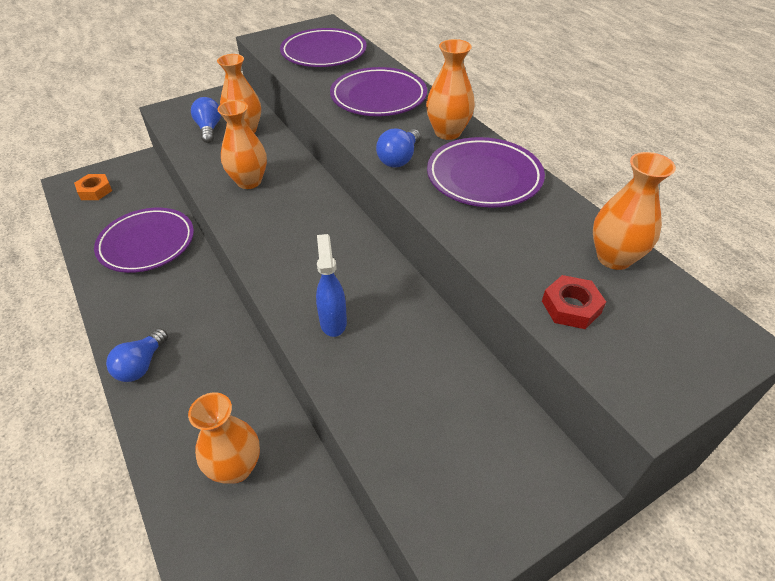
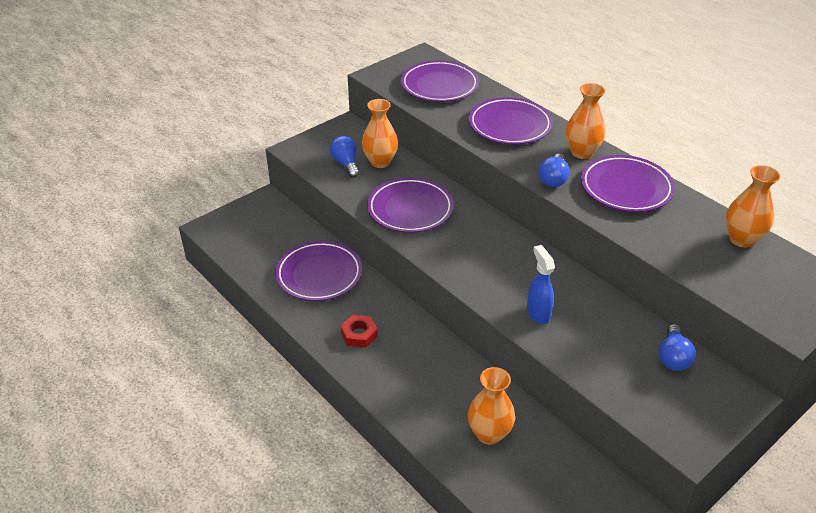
camera: 10 degrees left, 5 degrees down
(95, 190) = (240, 232): orange nut -> none
(141, 365) = (373, 373): blue light bulb -> blue light bulb (673, 357)
(249, 181) = (410, 209): orange vase -> purple plate
(571, 307) = (723, 276): red nut -> red nut (359, 334)

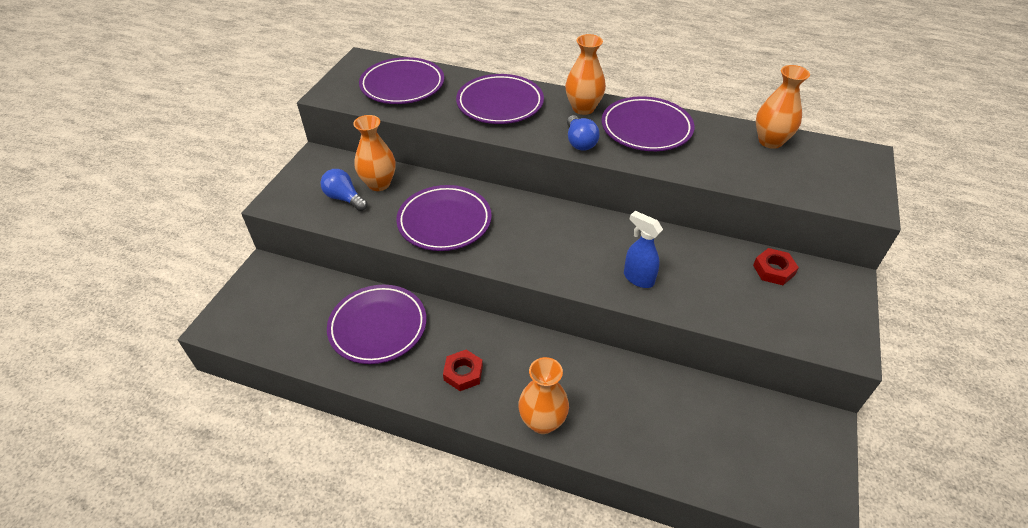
camera: 30 degrees left, 5 degrees up
(489, 434) = (655, 416): orange vase -> orange vase (542, 421)
(673, 357) = (773, 270): blue light bulb -> red nut

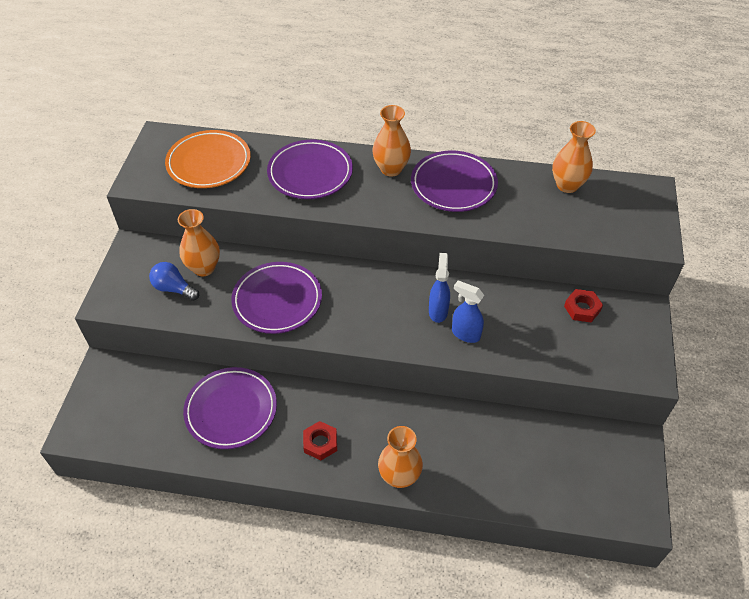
camera: 10 degrees left, 5 degrees up
(402, 85) = (209, 163): purple plate -> orange plate
(579, 142) = (394, 208): blue light bulb -> none
(612, 252) = (438, 311): none -> blue spray bottle

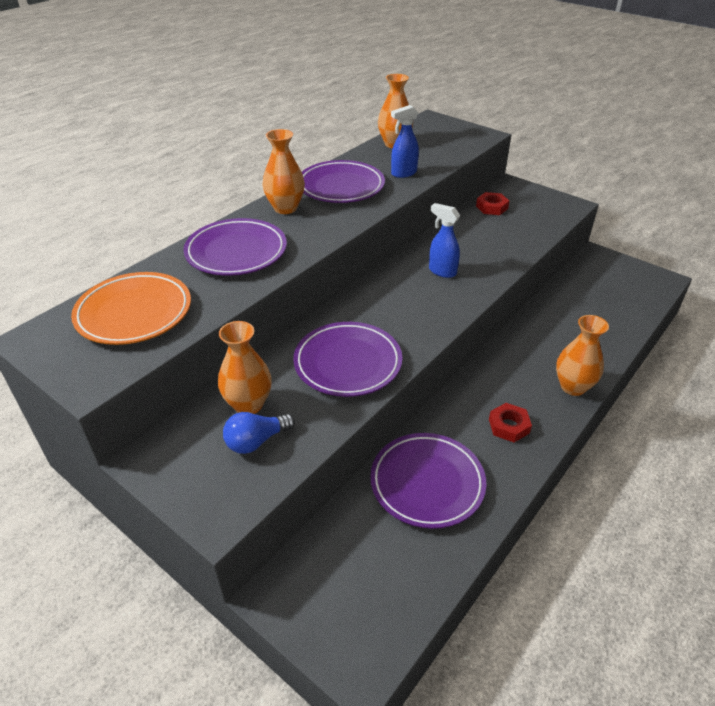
camera: 60 degrees left, 10 degrees down
(465, 334) = (477, 267): blue spray bottle -> blue spray bottle (403, 173)

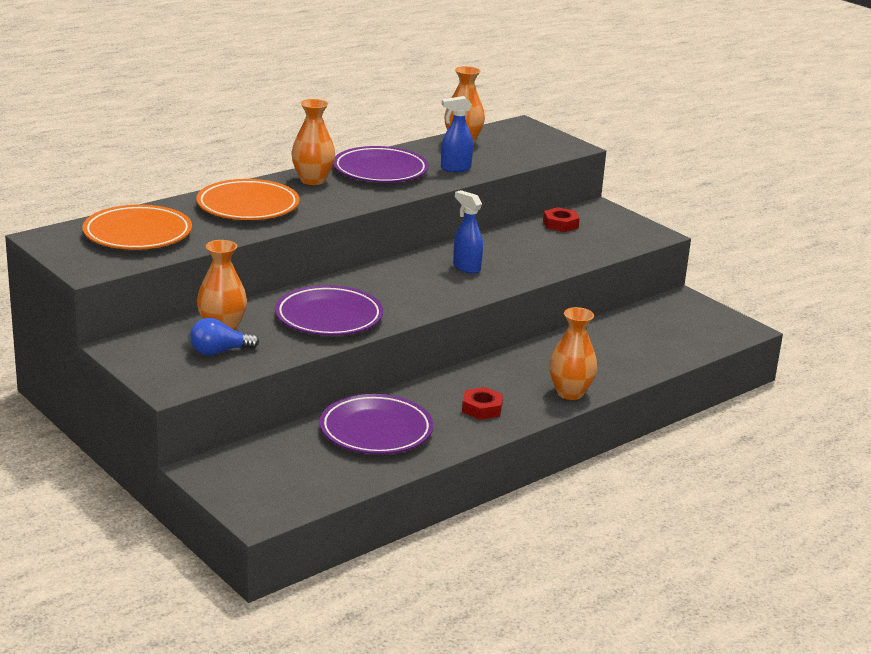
camera: 10 degrees right, 15 degrees down
(236, 252) = (248, 206): purple plate -> orange plate

